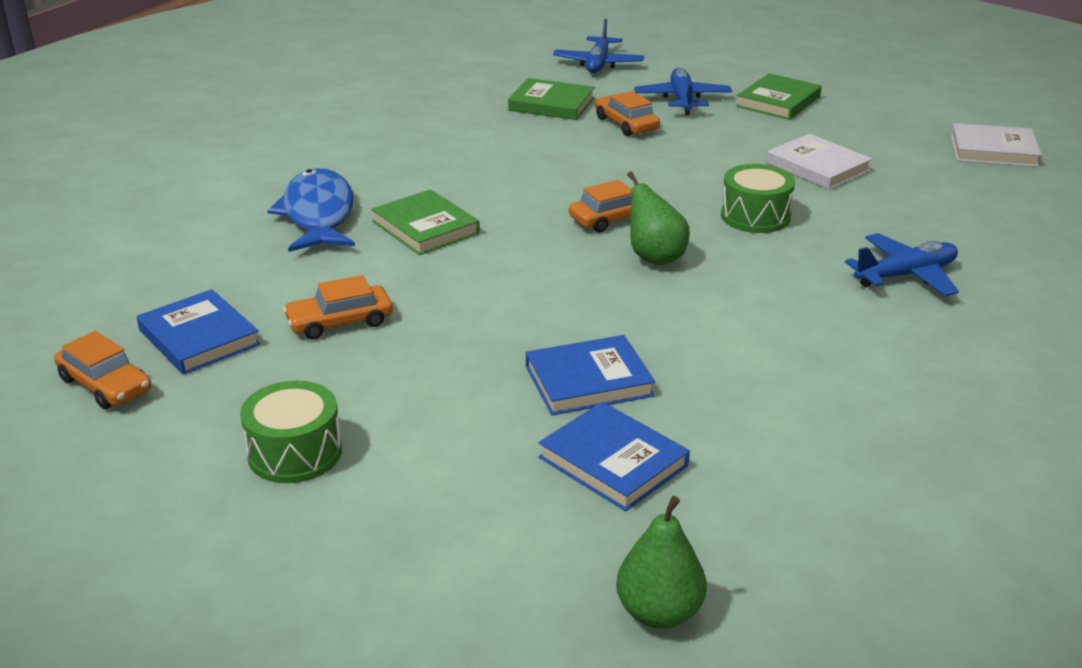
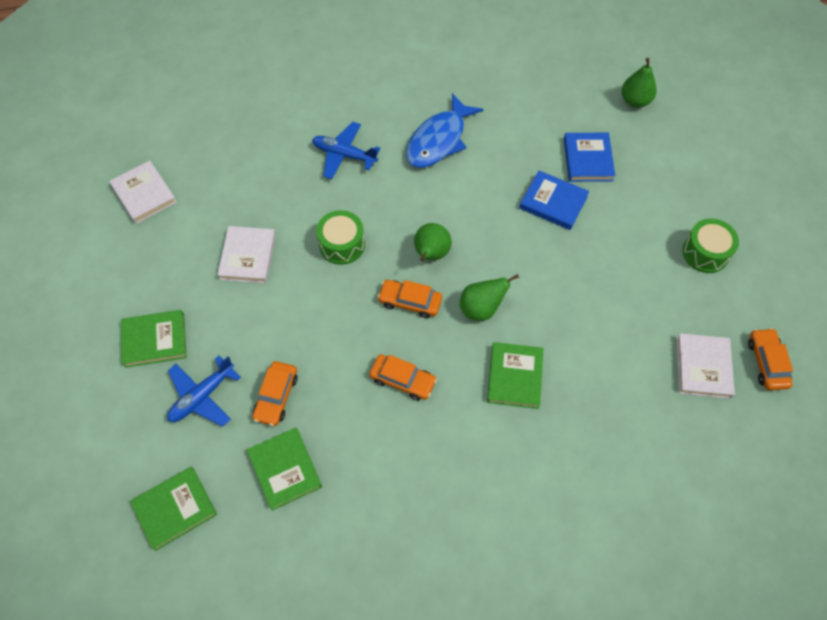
camera: 135 degrees left, 30 degrees up
(199, 337) = (703, 367): blue book -> white book
(318, 214) = (562, 444): blue fish -> blue fish (439, 140)
(340, 322) = (626, 325): orange car -> orange car (402, 380)
(532, 250) = (481, 308): none -> green pear
(598, 64) = (175, 509): blue plane -> green book

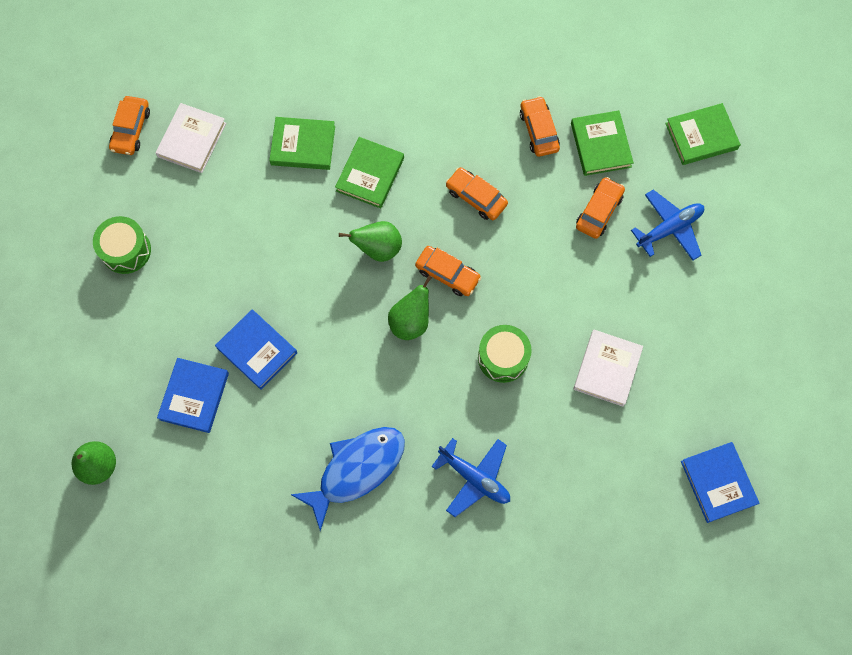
camera: 165 degrees left, 10 degrees up
(144, 194) = (718, 482): white book -> blue book
(155, 340) = (712, 297): green book -> green book (303, 145)
(355, 469) = (538, 130): none -> orange car

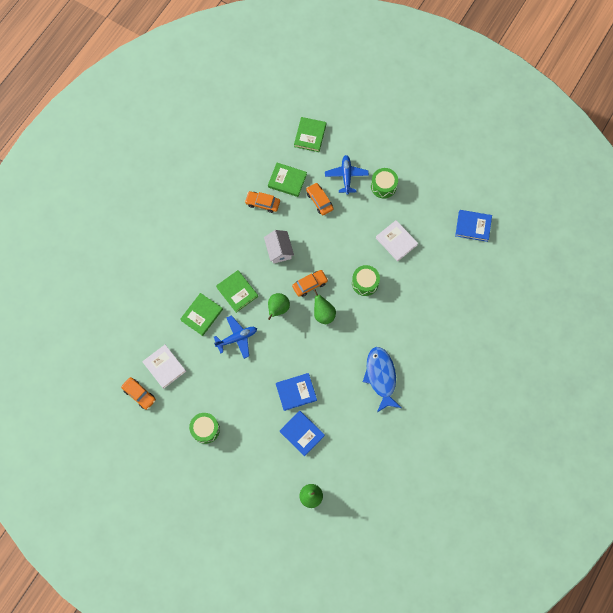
camera: 60 degrees left, 0 degrees up
(474, 478) = (413, 327): blue plane -> blue plane (237, 338)
(476, 197) = (279, 250): orange car -> white house
(691, 296) = (383, 186): none -> green drum

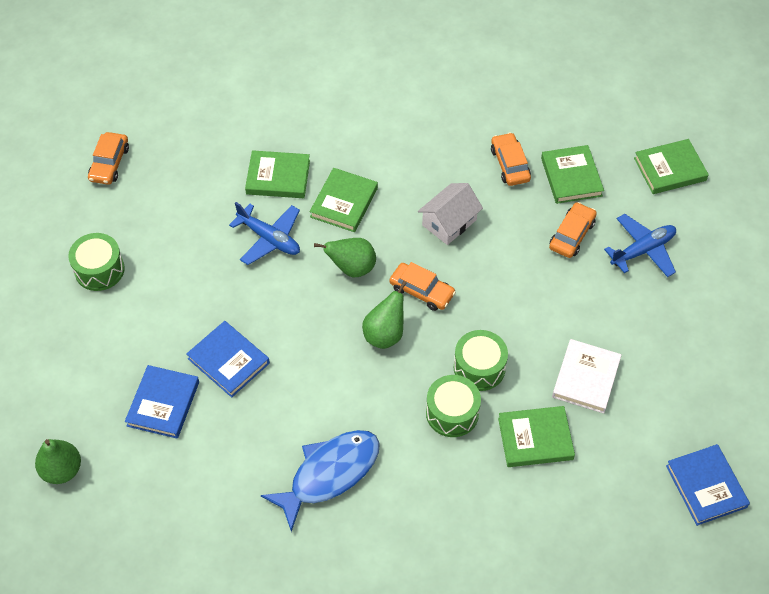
camera: 60 degrees right, 15 degrees down
(164, 367) = (169, 172): white book -> none
(383, 186) = (668, 311): green drum -> green drum (452, 413)
(413, 280) = (535, 439): none -> green book

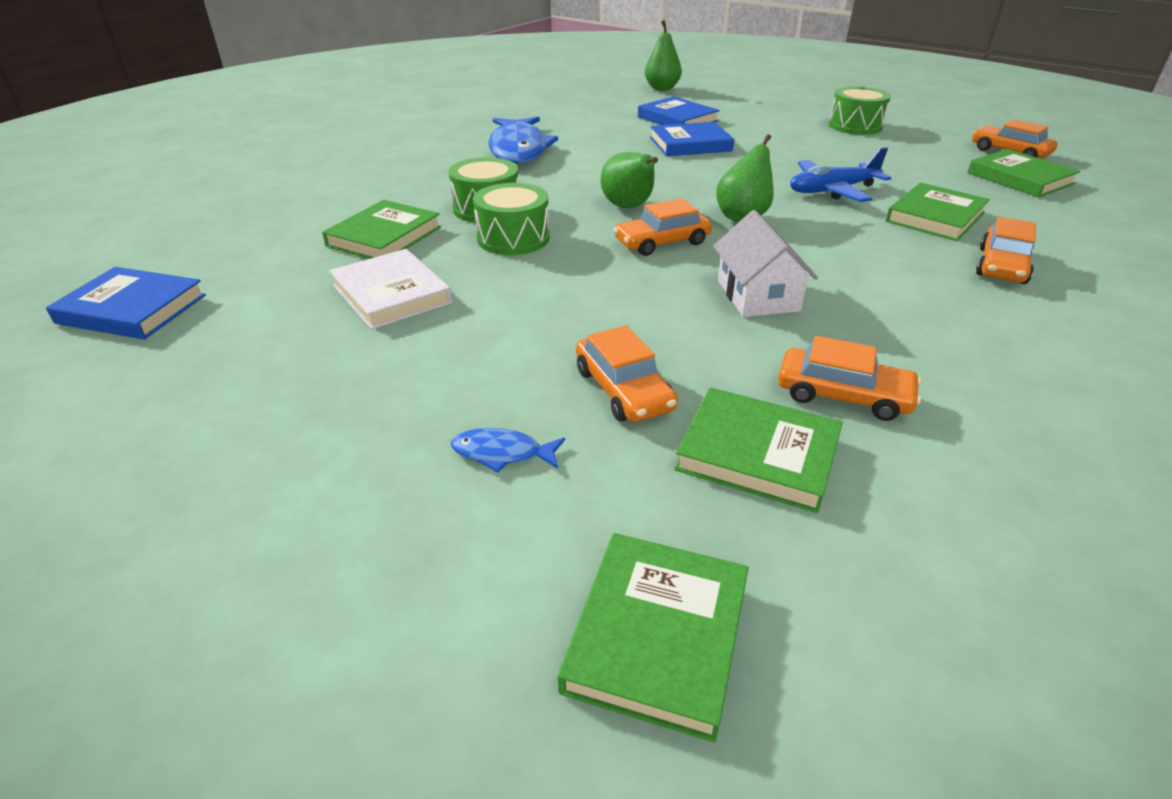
camera: 125 degrees right, 20 degrees down
(330, 137) = (1002, 265): none -> orange car
(344, 202) = (858, 240): green book -> green book (1019, 178)
(642, 250) = (502, 453): blue plane -> blue fish

